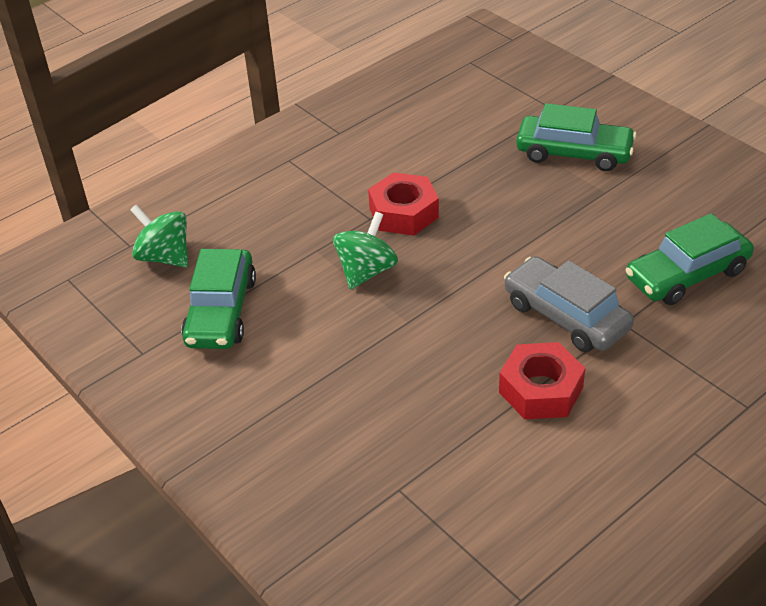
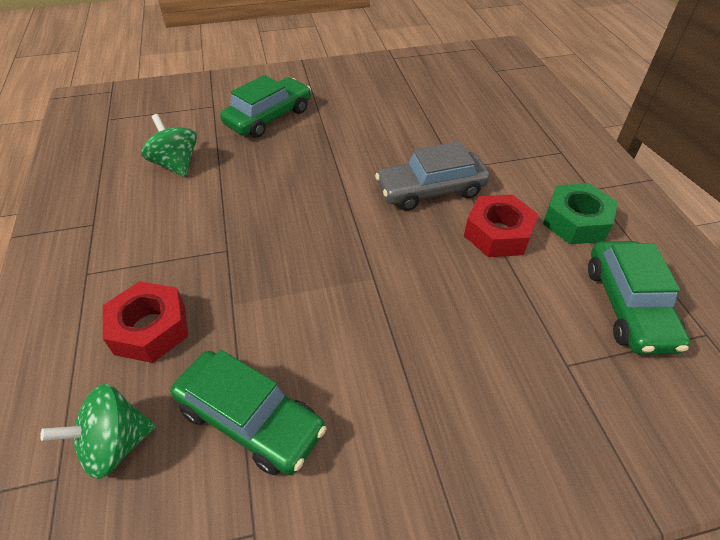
camera: 65 degrees left, 5 degrees up
(366, 271) = (291, 279): green spinning top -> green spinning top (176, 164)
(404, 213) = (242, 226): red nut -> red nut (150, 329)
(617, 450) = (575, 221): none -> green nut
(687, 274) = (430, 124): green car -> green car (628, 306)

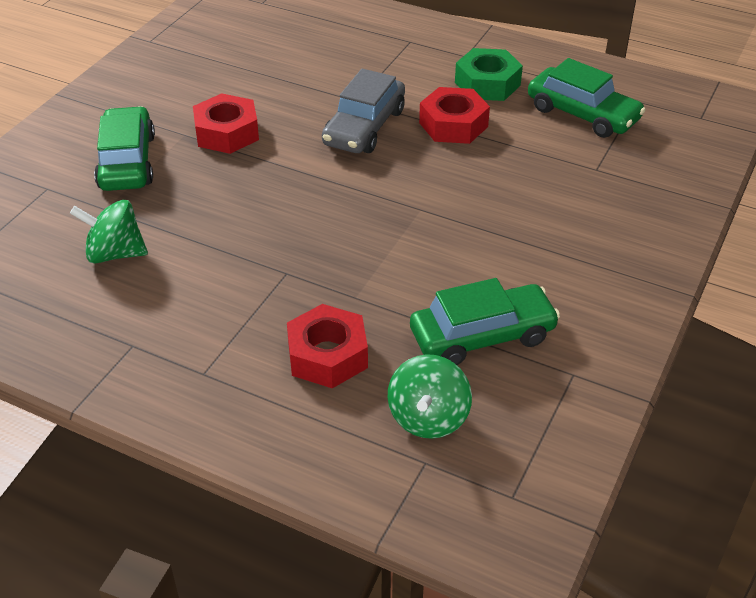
camera: 50 degrees left, 5 degrees down
(344, 136) = (227, 133): none -> red nut

